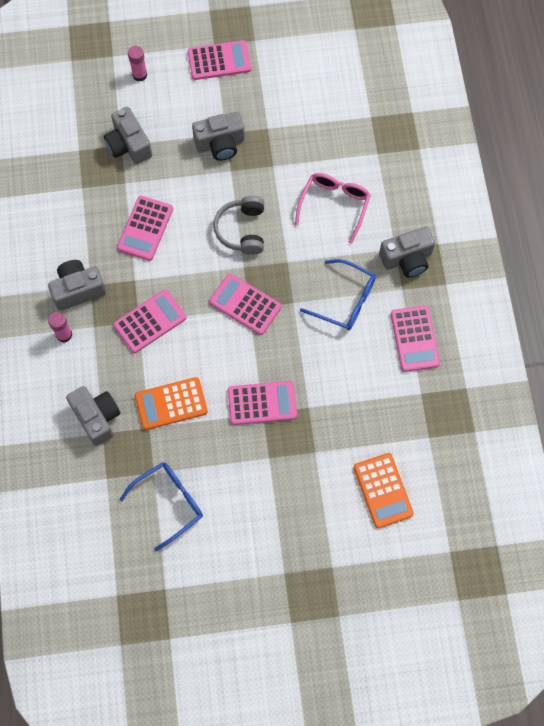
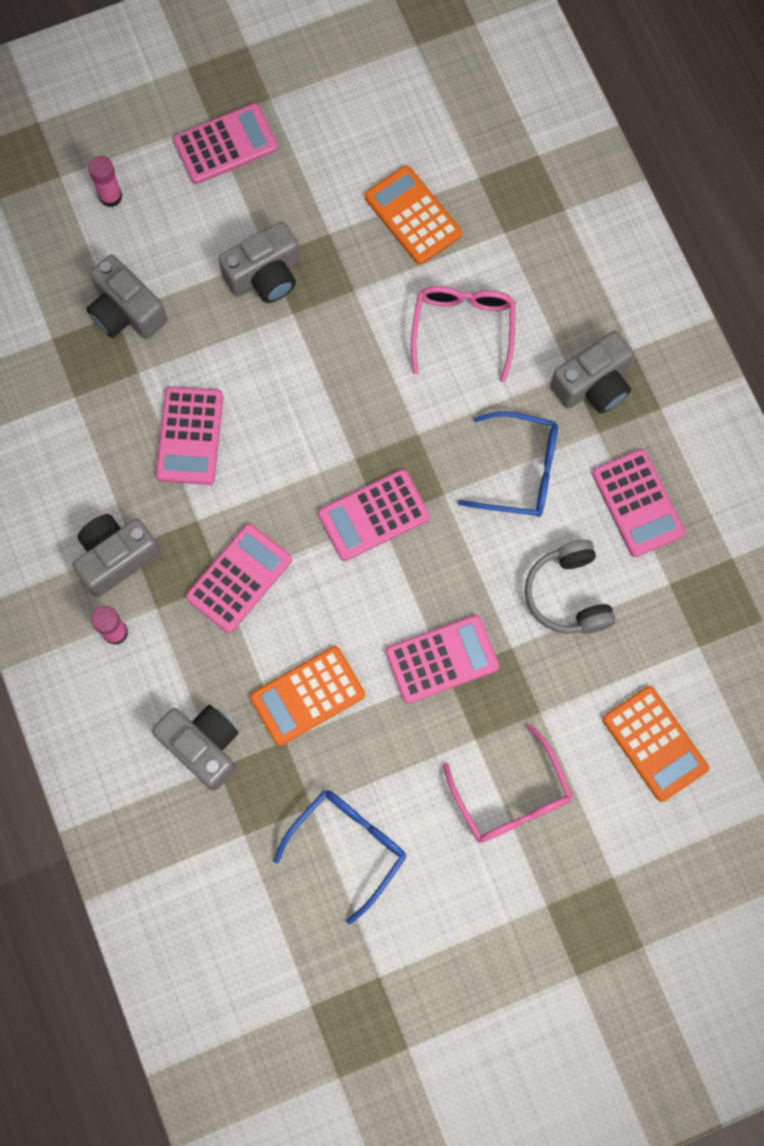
camera: 15 degrees left, 5 degrees up
(242, 230) = (336, 401): grey headphones -> grey headphones (568, 594)
(245, 304) = (373, 515): pink calculator -> pink calculator turned 45 degrees counterclockwise
(281, 499) = (511, 796): none -> pink glasses
(322, 130) = (412, 216): none -> orange calculator

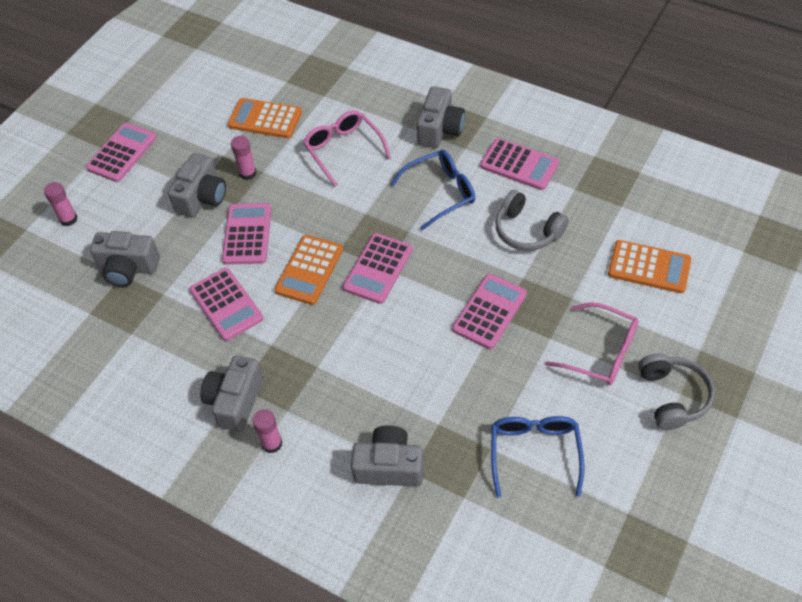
camera: 35 degrees left, 20 degrees down
(239, 578) = (326, 357): pink calculator -> pink calculator (247, 234)
(307, 696) = (429, 389): orange calculator -> orange calculator (309, 270)
(336, 280) = (247, 173): none -> pink glue stick
(535, 902) = (672, 396): none -> grey headphones

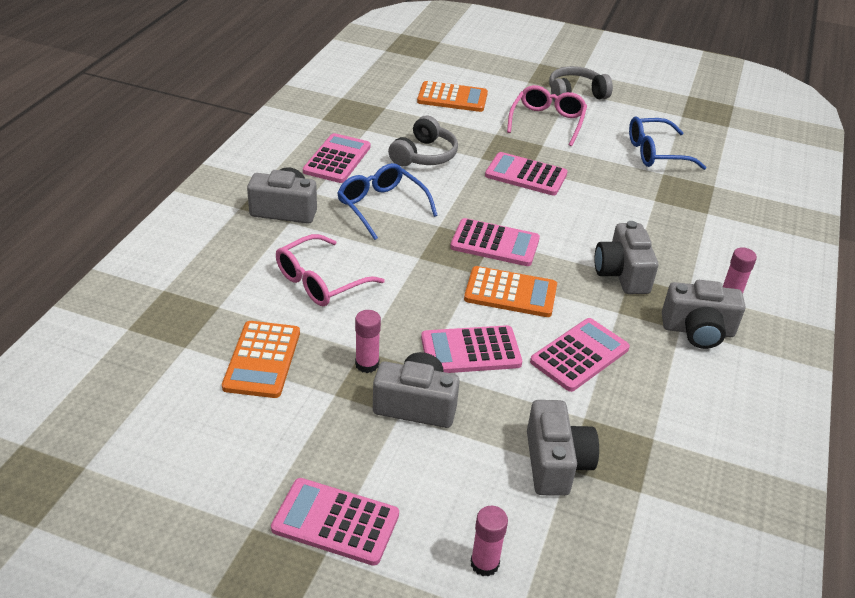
camera: 105 degrees left, 15 degrees down
(389, 466) = (710, 225): grey camera -> grey camera (622, 274)
(649, 267) = (452, 98): orange calculator -> orange calculator turned 90 degrees clockwise

